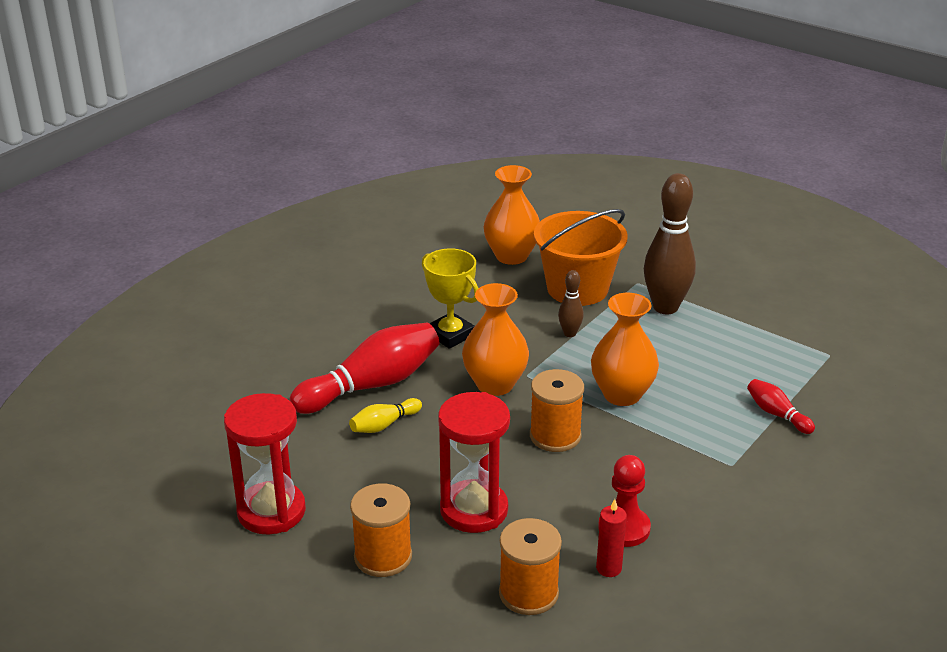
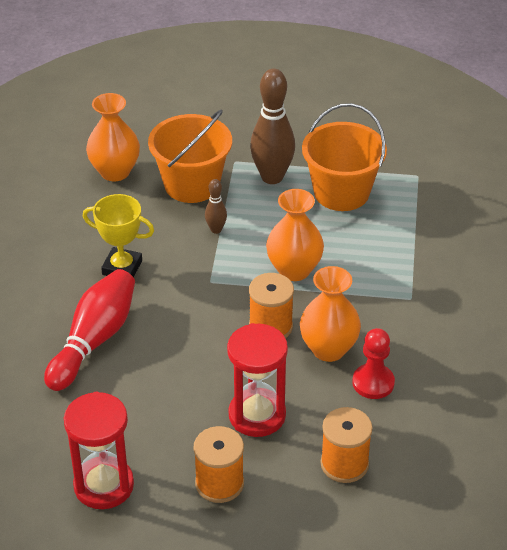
camera: 30 degrees left, 10 degrees up
(384, 425) = (132, 372): yellow bowling pin -> none
(495, 384) = (192, 300): orange vase -> orange vase (328, 349)
(609, 568) = (384, 419): red candle -> none
(730, 343) = (341, 192): none -> orange bucket
(777, 414) = (414, 242): red bowling pin -> none

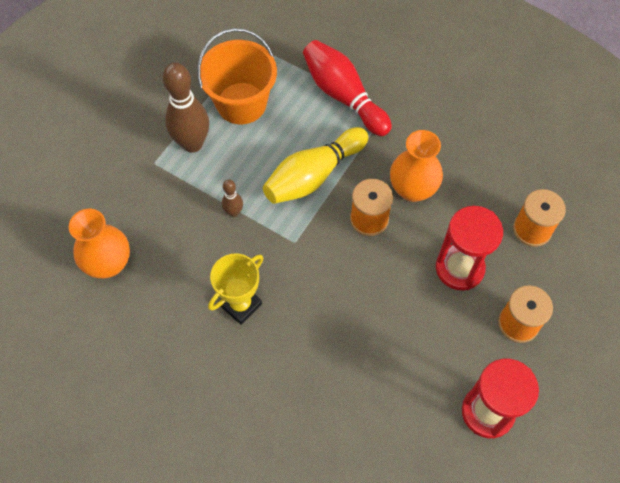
camera: 65 degrees left, 20 degrees up
(94, 340) = (319, 360): red bowling pin -> red bowling pin (343, 96)
(192, 184) = (165, 208): orange bucket -> none
(294, 270) = (313, 175): orange vase -> yellow bowling pin
(373, 383) = (460, 175): red pawn -> none

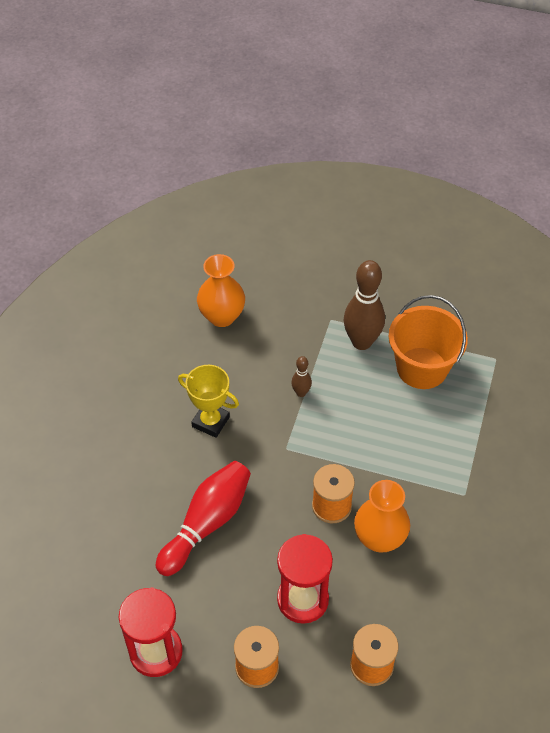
camera: 75 degrees right, 10 degrees down
(313, 175) = (363, 447): yellow bowling pin -> none
(343, 96) = (467, 452): red bowling pin -> red bowling pin (207, 523)

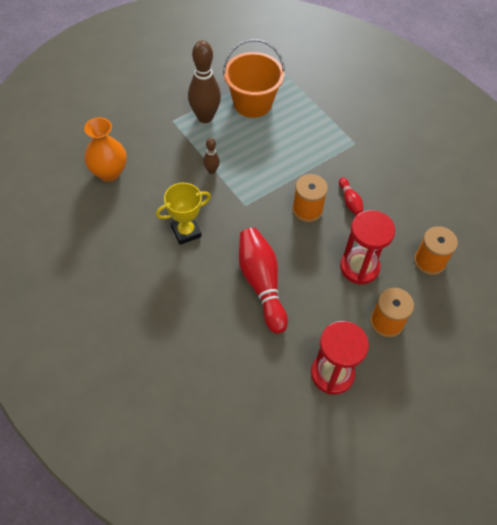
camera: 55 degrees left, 5 degrees up
(379, 538) = (350, 201): orange vase -> red bowling pin

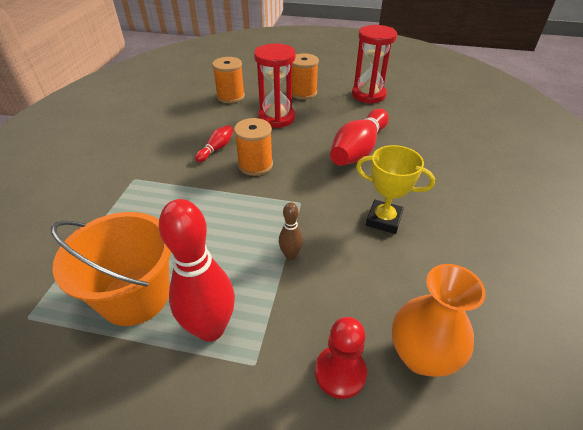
camera: 130 degrees left, 15 degrees down
(137, 142) = (340, 372): none -> red pawn
(205, 117) = (210, 328): brown bowling pin -> red bowling pin

